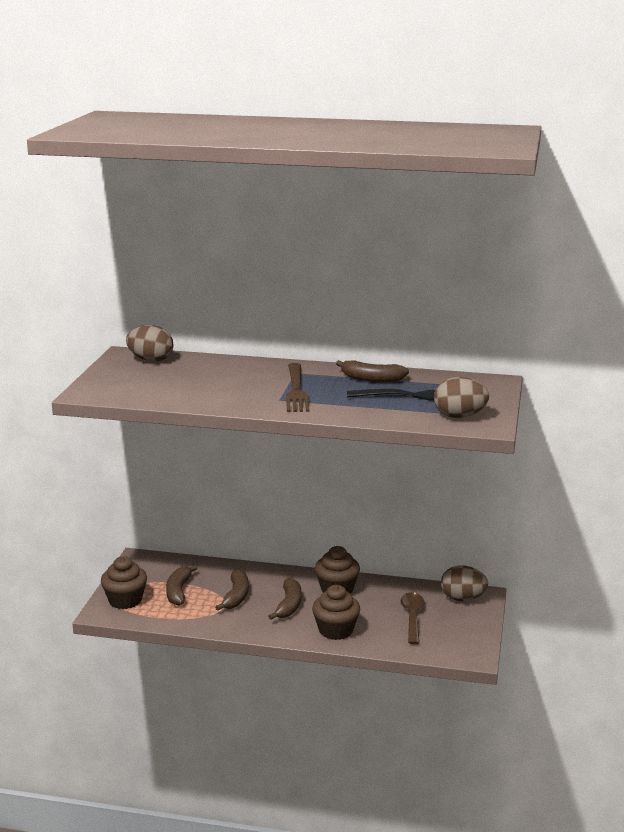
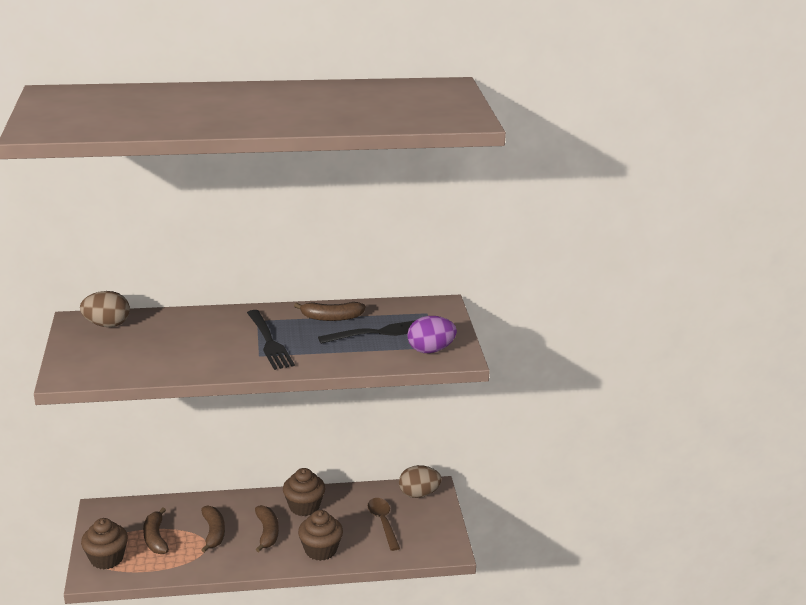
camera: 20 degrees left, 5 degrees up
(296, 390) = (269, 342): brown fork -> black fork
(459, 416) = (430, 350): brown egg -> purple egg

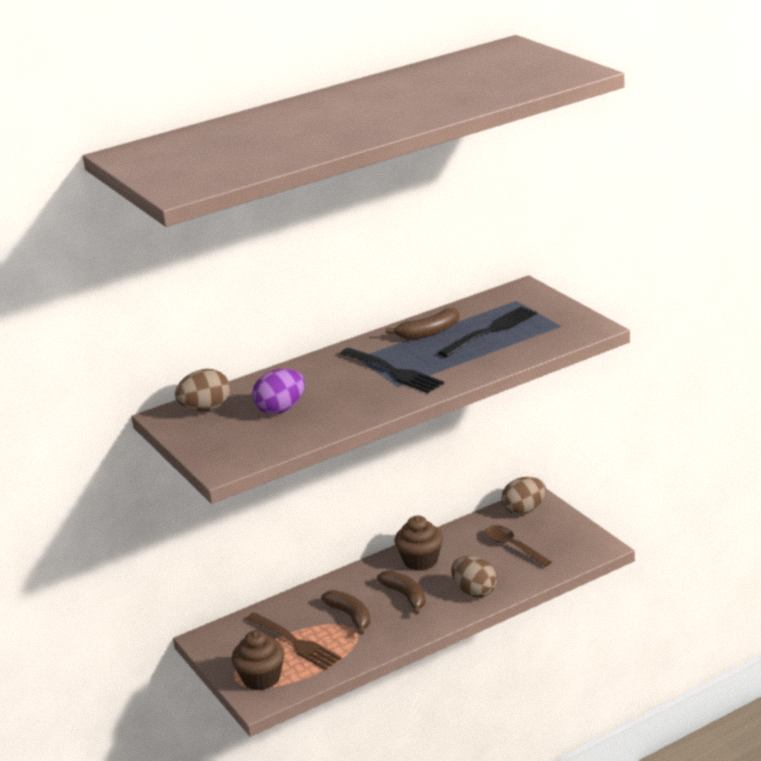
camera: 20 degrees left, 0 degrees up
(155, 538) = (294, 642): brown banana -> brown fork
(320, 550) = (474, 592): brown cupcake -> brown egg
(430, 350) = (557, 330): purple egg -> purple egg (281, 409)

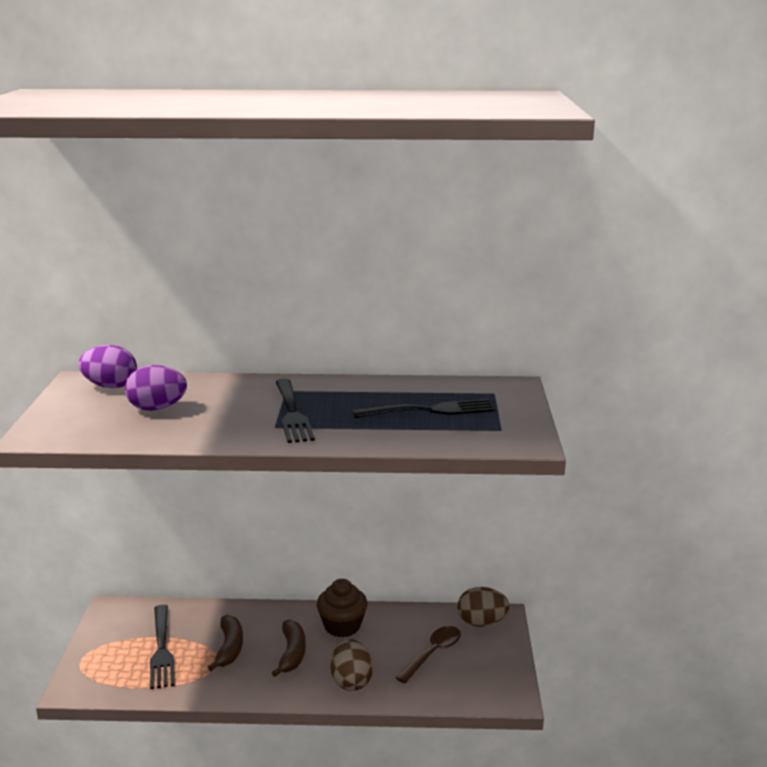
camera: 30 degrees right, 5 degrees down
(206, 409) = (110, 386): brown egg -> purple egg
(261, 678) = (99, 668): brown cupcake -> none
(294, 642) = (161, 649): brown fork -> black fork
(429, 332) = (375, 392): brown banana -> none
(512, 546) = (433, 653): brown spoon -> brown spoon turned 45 degrees clockwise

